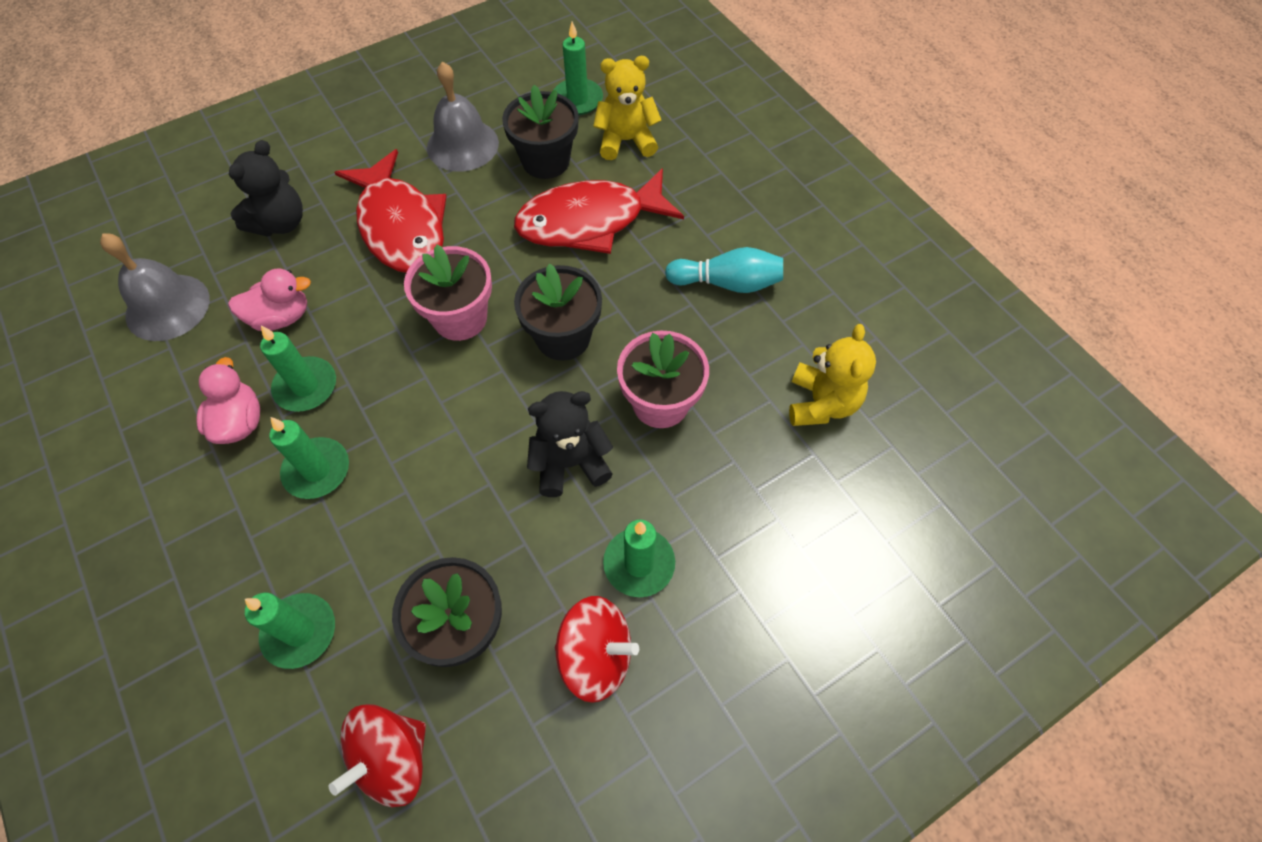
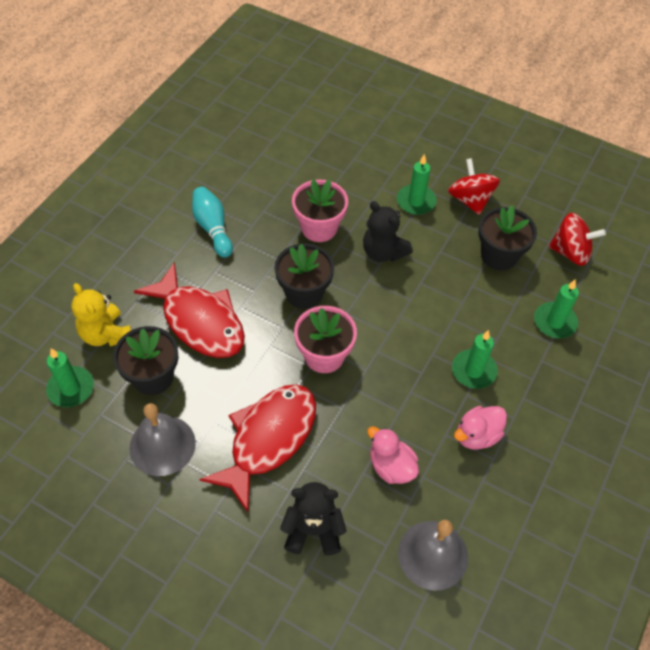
camera: 120 degrees left, 5 degrees down
(306, 386) = (429, 414): green candle -> none
(821, 403) = (274, 161): yellow teddy bear -> none

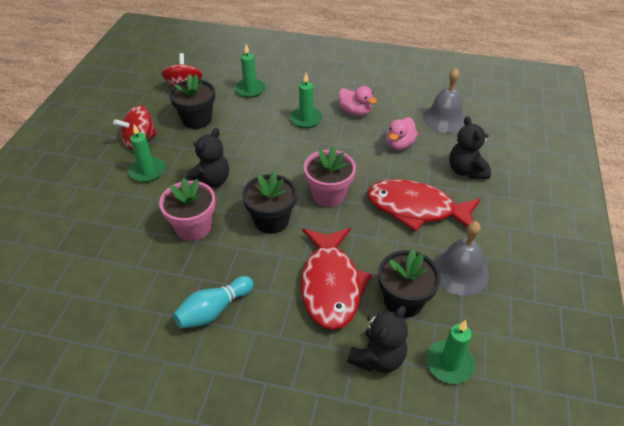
camera: 105 degrees left, 10 degrees down
(106, 334) = (378, 358): yellow teddy bear -> black teddy bear
(200, 321) = (330, 285): red fish -> red fish turned 150 degrees clockwise

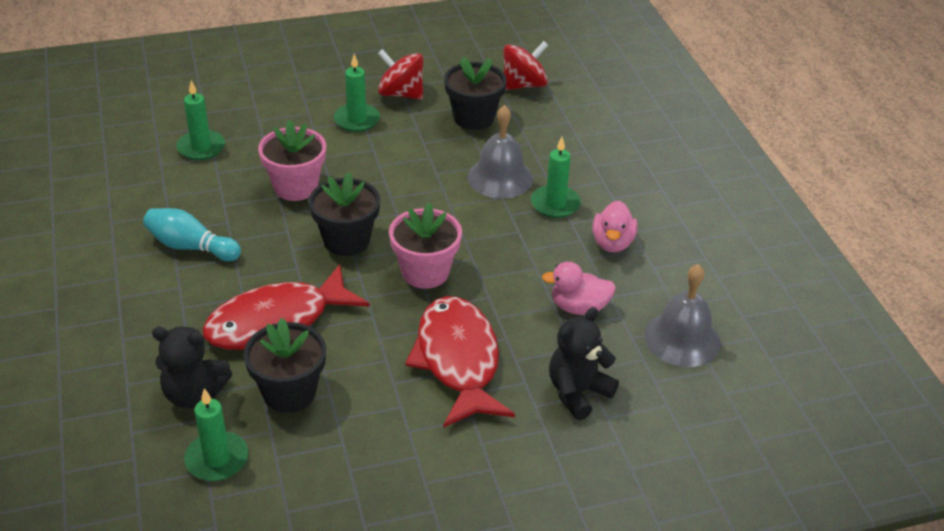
camera: 60 degrees right, 5 degrees down
(211, 181) = (377, 170): black teddy bear -> none
(250, 89) = (571, 136): green candle -> green candle (201, 147)
(459, 272) = (370, 433): grey bell -> grey bell (500, 177)

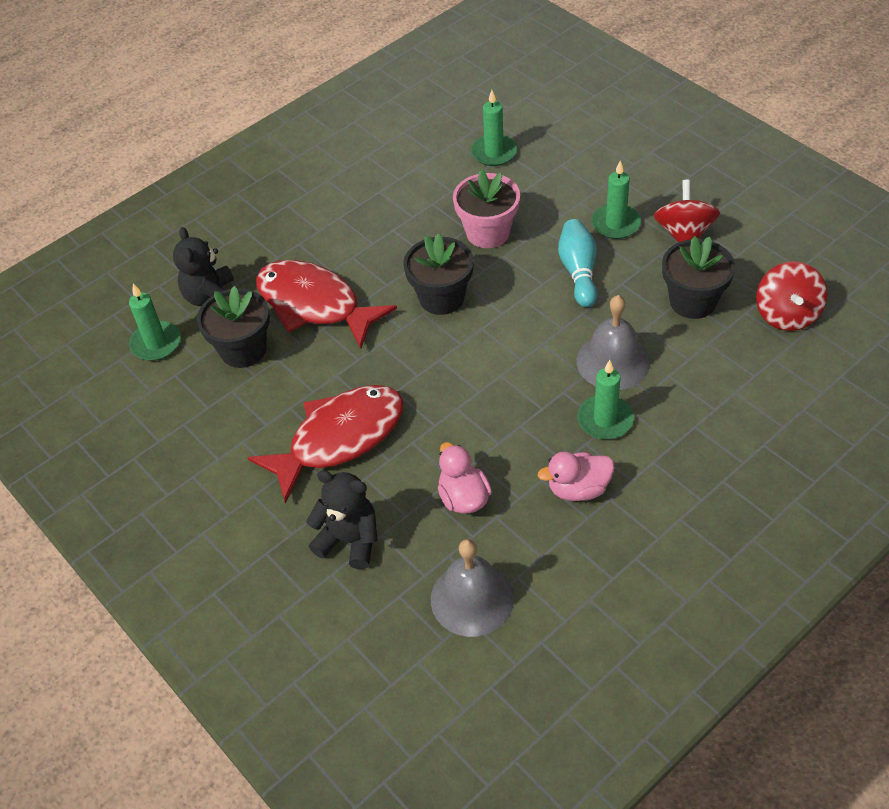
camera: 70 degrees right, 10 degrees up
(191, 247) = (368, 212): turquoise bowling pin -> turquoise bowling pin (578, 271)
(425, 272) = (436, 367): pink flower pot -> none
(524, 85) = (787, 314): red spinning top -> red spinning top turned 60 degrees clockwise

